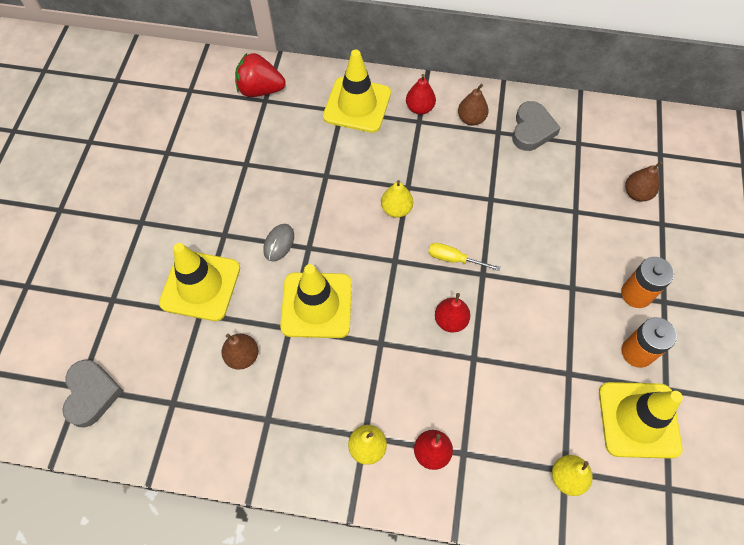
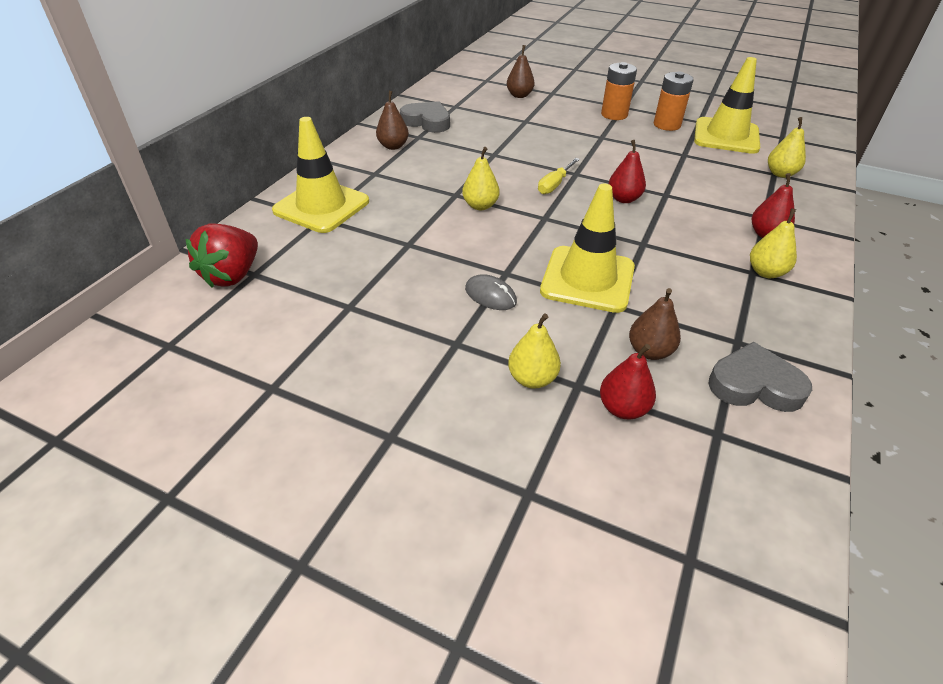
camera: 75 degrees left, 20 degrees down
(91, 394) = (703, 541): grey heart -> grey heart (754, 385)
(200, 285) = (532, 379): yellow traffic cone -> yellow pear
(419, 108) = (358, 170): red pear -> red pear (623, 408)

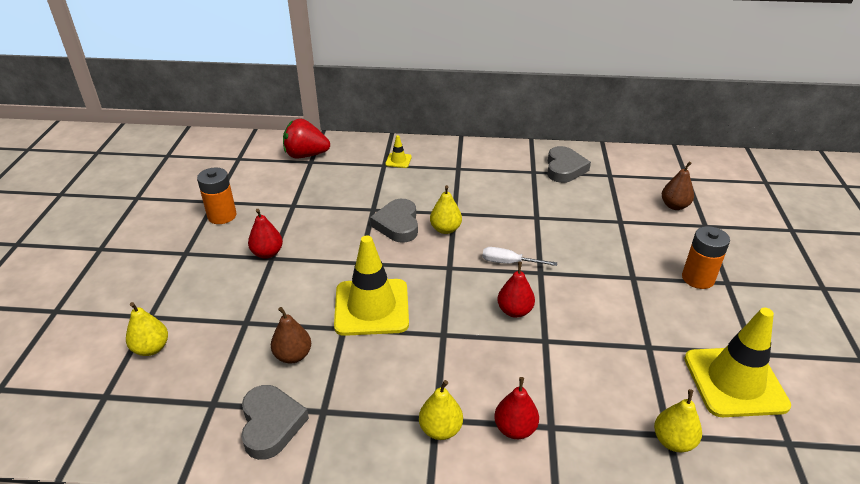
camera: 70 degrees right, 5 degrees down
(321, 206) = (398, 160): yellow traffic cone -> yellow traffic cone, size x0.42
(393, 146) = (506, 164): brown pear -> none
(451, 233) = (397, 224): none -> grey heart
(490, 295) = (329, 261): grey mouse -> none
(532, 379) = (246, 299): yellow pear -> yellow pear (151, 348)
(554, 185) = (509, 263): yellow screwdriver -> white screwdriver
(623, 408) = (228, 348): red pear -> red pear (267, 253)
(667, 125) = (714, 324): orange battery -> orange battery (222, 216)

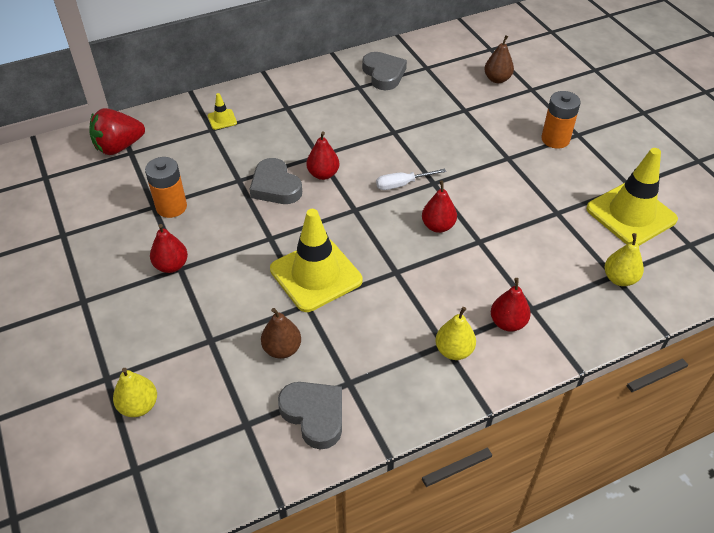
camera: 30 degrees left, 10 degrees up
(222, 216) = (86, 246): orange battery -> orange battery (171, 207)
(445, 229) = (323, 174): yellow pear -> red pear

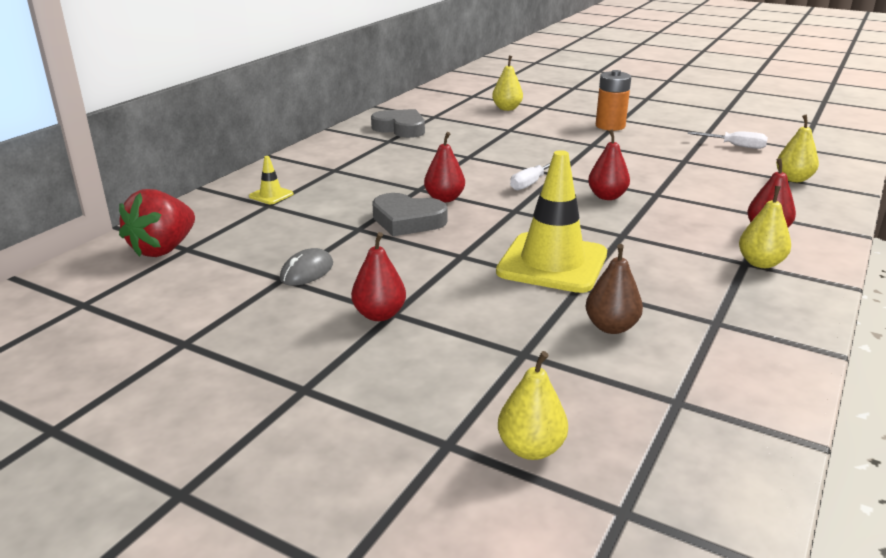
camera: 35 degrees left, 20 degrees down
(171, 207) = (307, 271): orange battery -> grey mouse
(314, 415) = (728, 360): grey heart -> none
(497, 79) = (507, 108): brown pear -> yellow pear
(631, 214) = (735, 146): yellow traffic cone -> white screwdriver

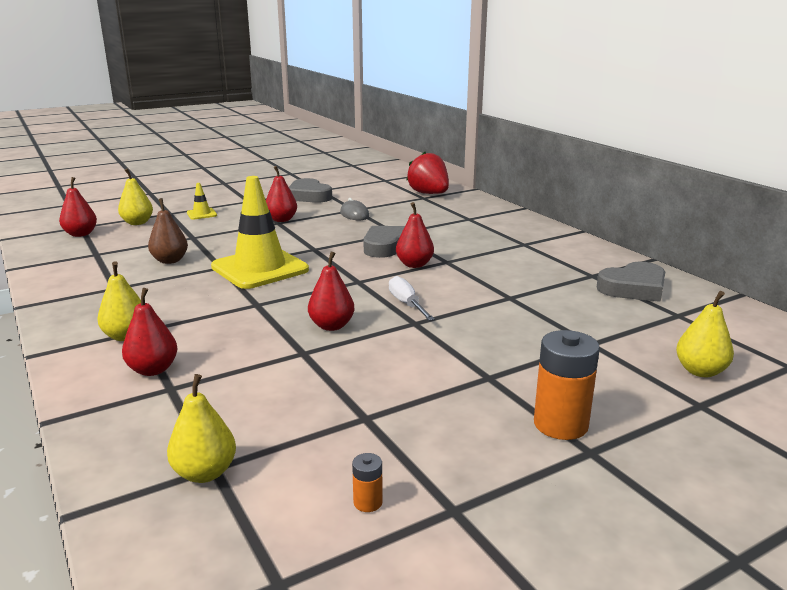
camera: 120 degrees right, 5 degrees down
(232, 339) = (309, 196): none -> grey heart
(271, 195) = (486, 221): yellow traffic cone -> yellow traffic cone (202, 214)
(649, 479) = (81, 234): none -> red pear
(735, 146) = (368, 502): white screwdriver -> orange battery

